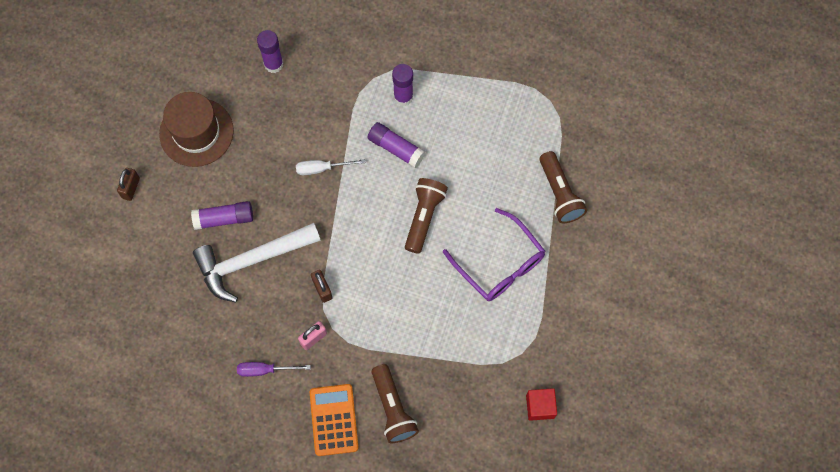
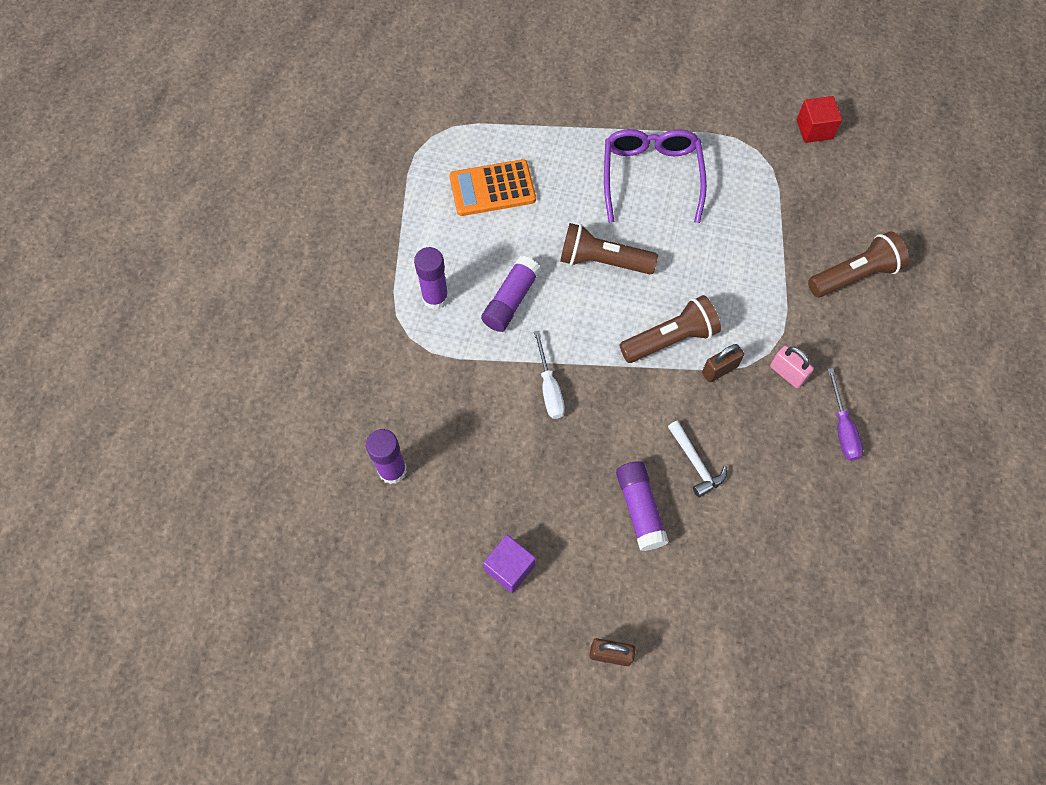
camera: 95 degrees left, 5 degrees down
(196, 132) = (509, 568): brown hat -> purple cube
(252, 261) = (695, 463): white hammer -> white hammer, size x0.46
(333, 420) = (885, 339): orange calculator -> orange calculator (492, 189)
(499, 263) = (651, 177): purple glasses -> purple glasses turned 45 degrees counterclockwise
(559, 193) = (553, 122): brown flashlight -> brown flashlight (670, 339)

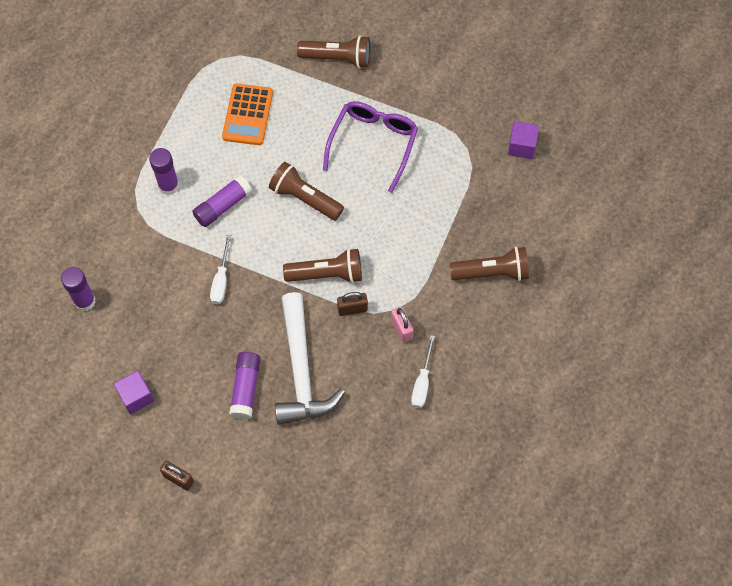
camera: 20 degrees right, 0 degrees up
(492, 189) = (248, 115): orange calculator -> orange calculator turned 90 degrees counterclockwise
(566, 97) = (338, 58): none -> brown flashlight
(695, 463) = (301, 370): white hammer -> white hammer, size x2.19
(814, 129) = (521, 146): red cube -> purple cube
(842, 428) = (422, 382): purple screwdriver -> white screwdriver

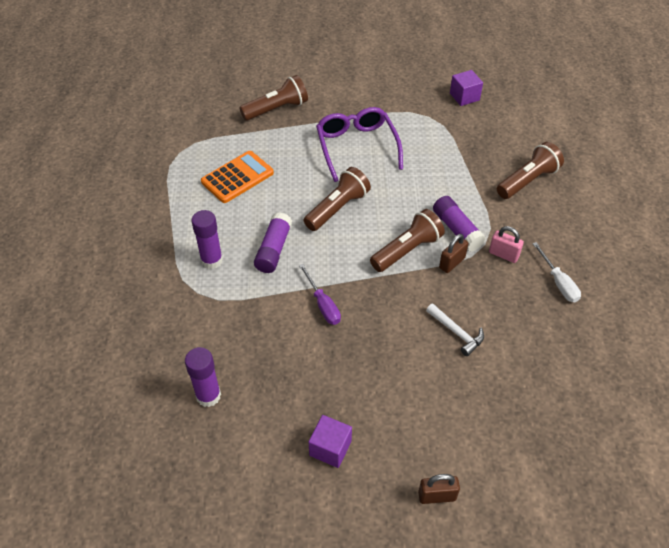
camera: 35 degrees left, 15 degrees down
(221, 280) = (323, 304): white screwdriver -> purple screwdriver
(246, 388) = (423, 376): purple glue stick -> purple glue stick (457, 230)
(248, 115) = (237, 177): orange calculator -> orange calculator turned 105 degrees counterclockwise
(301, 370) = (456, 332): white hammer -> white hammer, size x0.46
(305, 198) = (337, 208): brown flashlight -> brown flashlight turned 135 degrees clockwise

